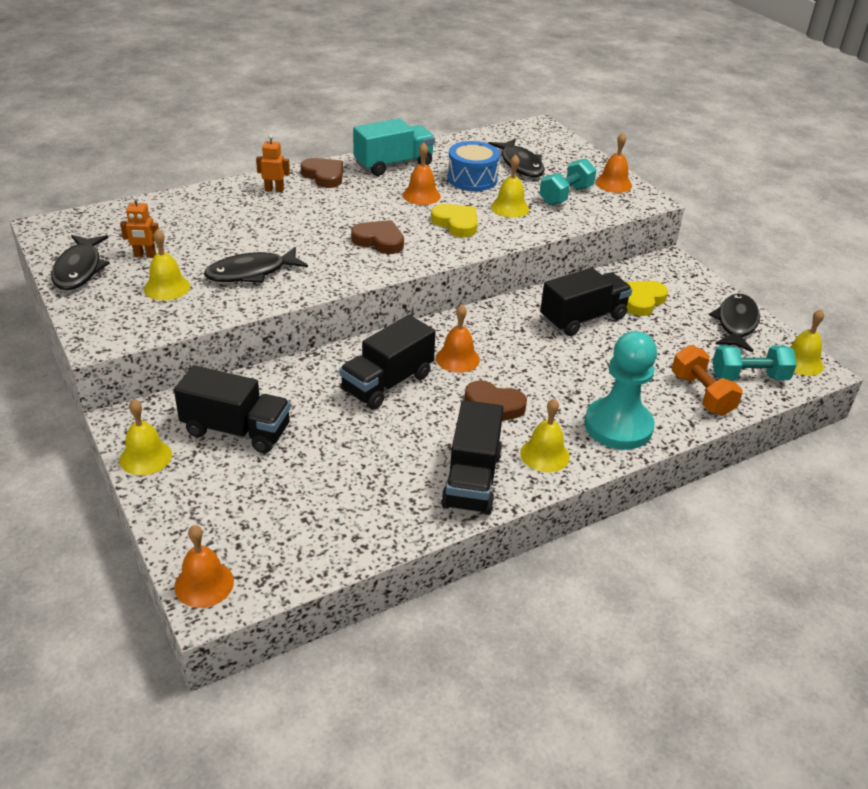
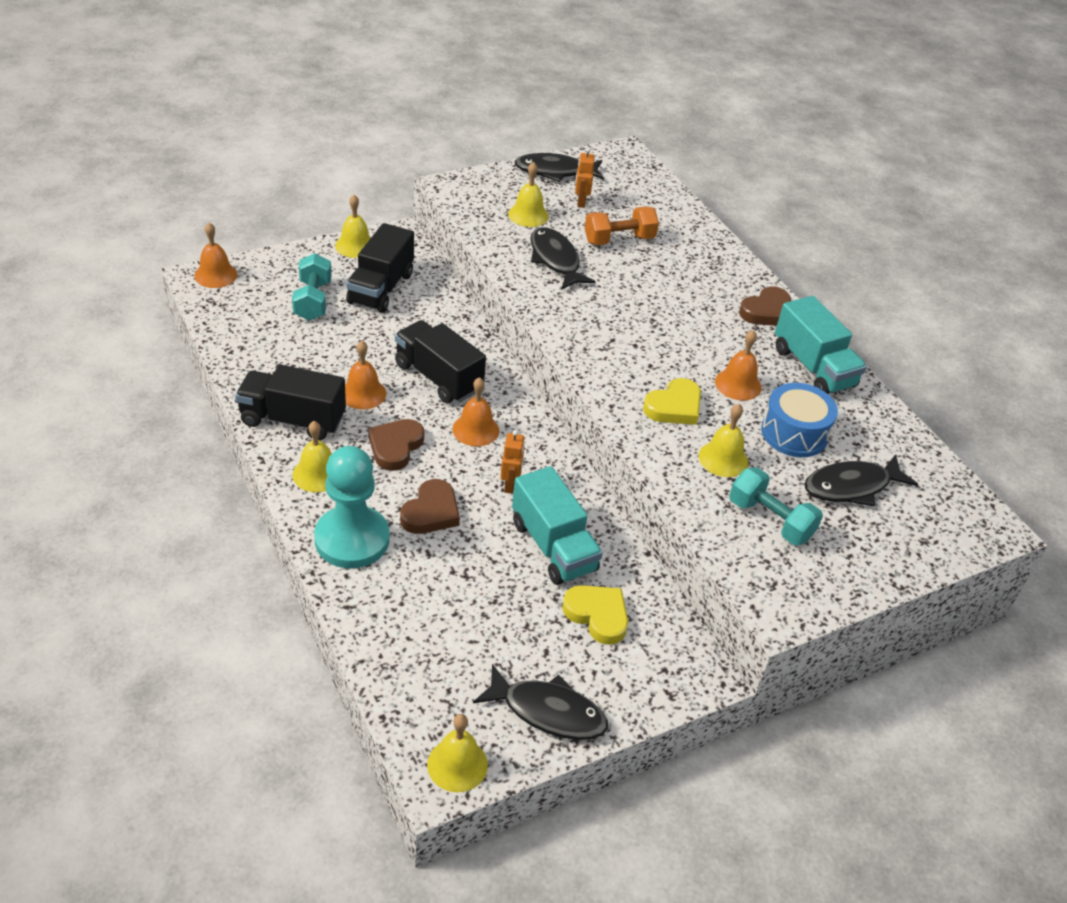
camera: 90 degrees right, 5 degrees up
(274, 190) = (724, 276): orange robot -> orange robot (510, 485)
(379, 241) = (626, 344): brown heart -> brown heart (431, 512)
(583, 318) = (553, 546): black truck -> turquoise truck
(613, 184) = (821, 581): orange bell -> orange bell (363, 393)
(701, 394) = (398, 629): orange dumbbell -> orange dumbbell (619, 240)
(749, 377) = (428, 690): turquoise dumbbell -> turquoise dumbbell (313, 300)

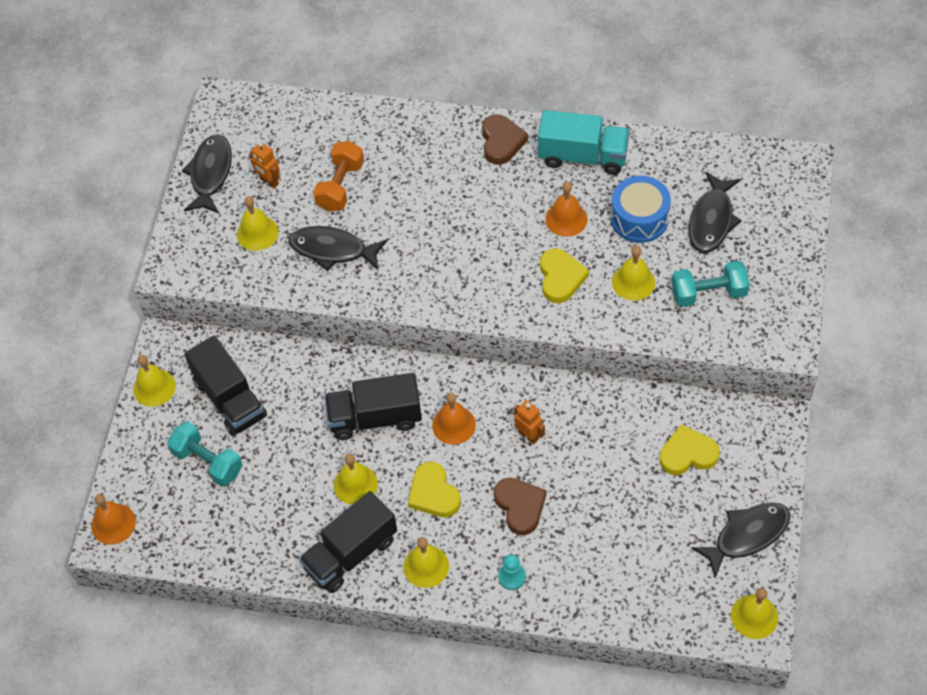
camera: 45 degrees left, 15 degrees up
(352, 539) = (512, 577): turquoise pawn -> turquoise pawn, size x0.42
(363, 393) = (355, 484): orange bell -> yellow bell
(395, 447) = (433, 493): brown heart -> yellow heart
(553, 546) = (607, 443): turquoise truck -> none
(555, 171) = (210, 174): black fish -> black fish turned 150 degrees clockwise

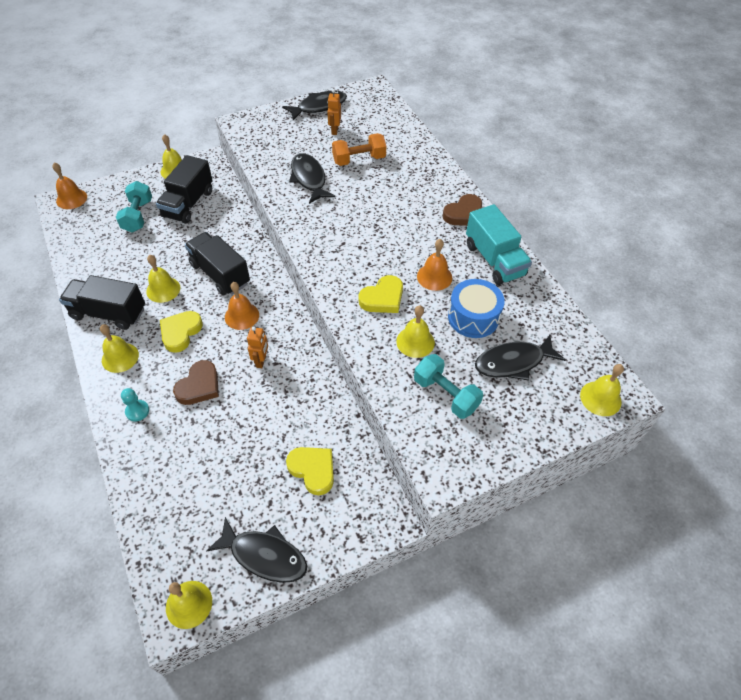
camera: 50 degrees right, 5 degrees down
(257, 233) = (294, 143): yellow bell -> yellow bell (600, 398)

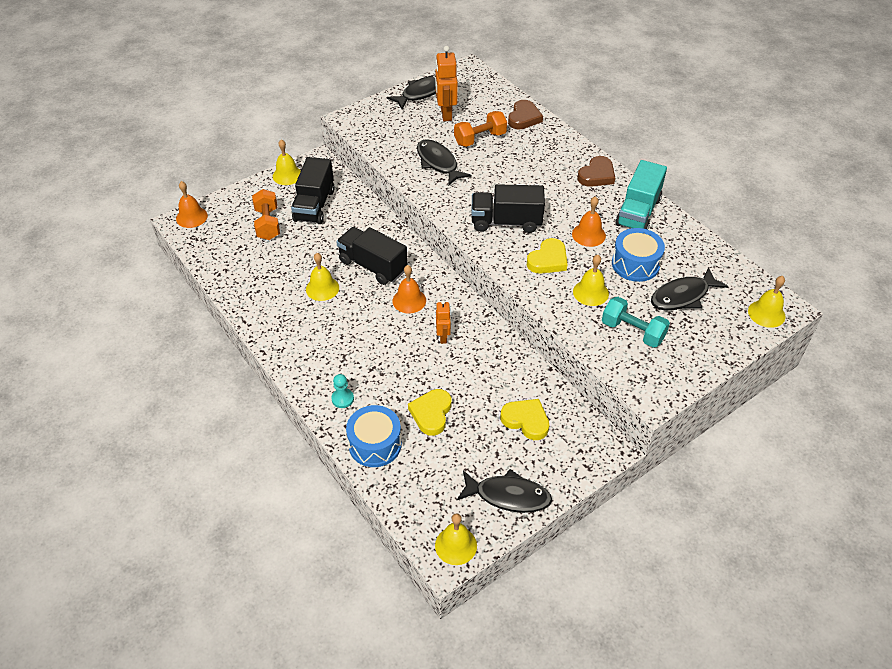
camera: 10 degrees left, 5 degrees down
(109, 313) = (277, 318): black truck -> black truck (506, 222)
(120, 357) = (305, 355): yellow bell -> none
(138, 216) = (268, 224): turquoise dumbbell -> orange dumbbell
(150, 468) = (375, 444): none -> blue drum
(180, 332) = (355, 324): yellow heart -> yellow heart (431, 413)
(199, 386) = (393, 368): brown heart -> brown heart (524, 118)
(334, 130) = (446, 114): orange robot -> orange robot, size x1.68
(494, 260) = (638, 212): turquoise truck -> turquoise truck turned 60 degrees clockwise

